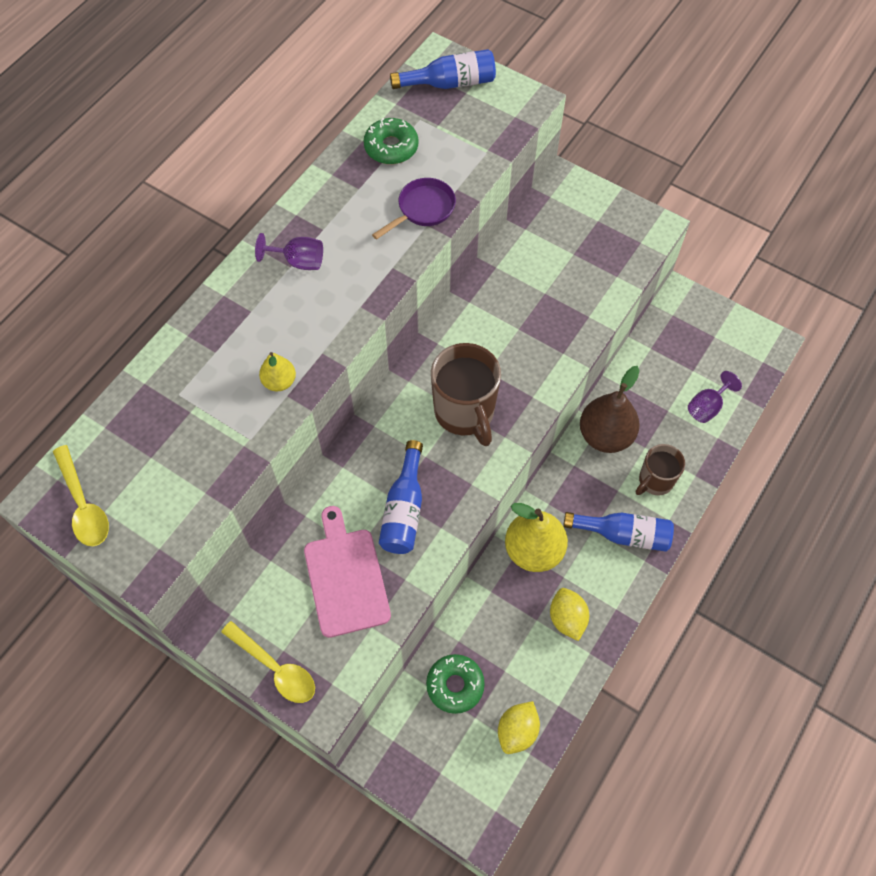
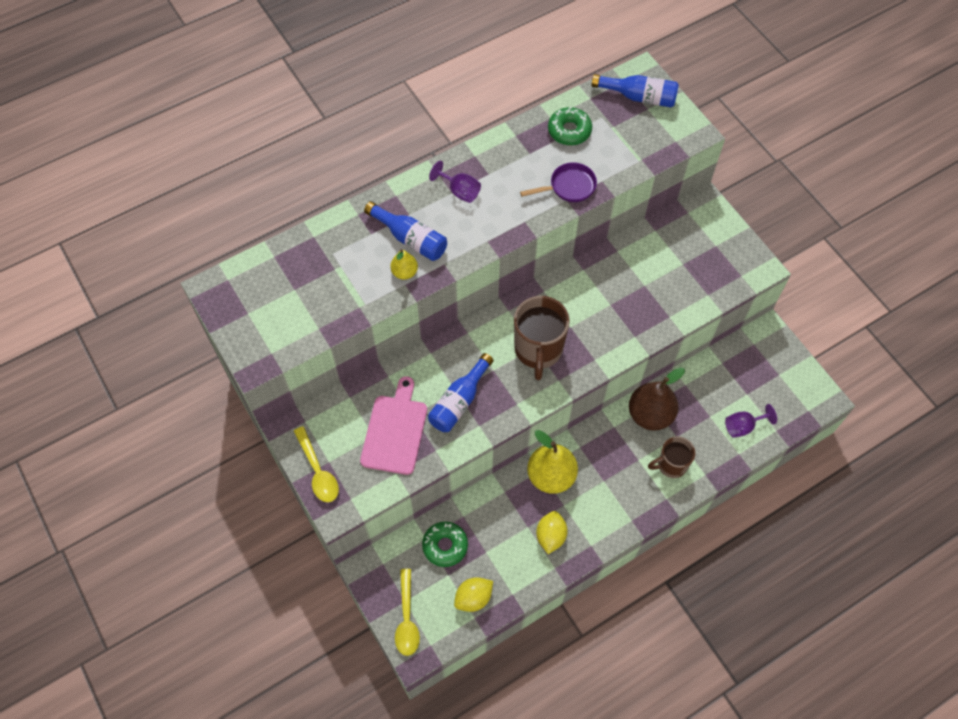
camera: 25 degrees right, 0 degrees up
(83, 504) = (237, 303): yellow spoon -> yellow spoon (407, 618)
(623, 534) = (625, 494): blue bottle -> blue bottle (410, 239)

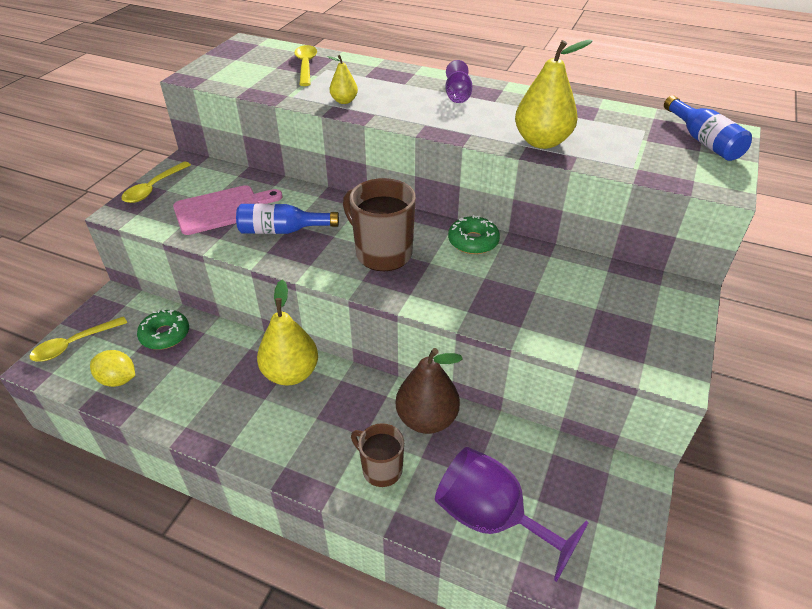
camera: 55 degrees right, 20 degrees down
(312, 265) = (306, 66): none -> yellow spoon
(410, 239) = (380, 92): blue bottle -> none
(538, 350) = (382, 253): brown mug -> brown mug turned 75 degrees clockwise
(550, 536) = (221, 405): yellow lemon -> none
(569, 131) = (601, 120): green donut -> green donut (473, 241)
(569, 187) = (542, 142): purple pan -> yellow pear
(743, 426) = (491, 518): purple goblet -> purple goblet, size x1.98

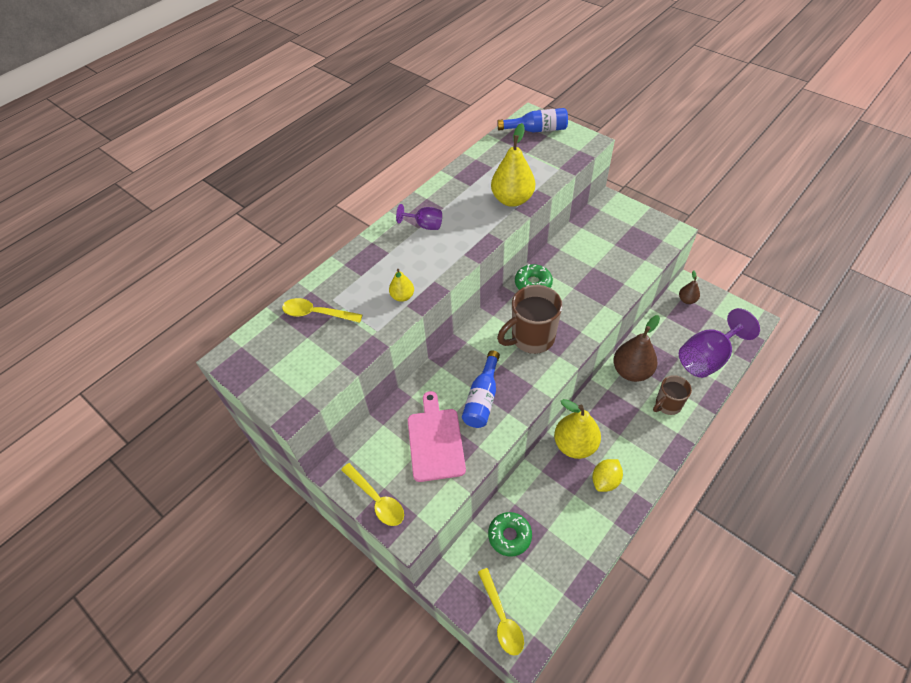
camera: 70 degrees left, 10 degrees up
(118, 379) = (554, 575): yellow lemon -> yellow lemon (605, 481)
(604, 479) = (687, 300): none -> brown pear

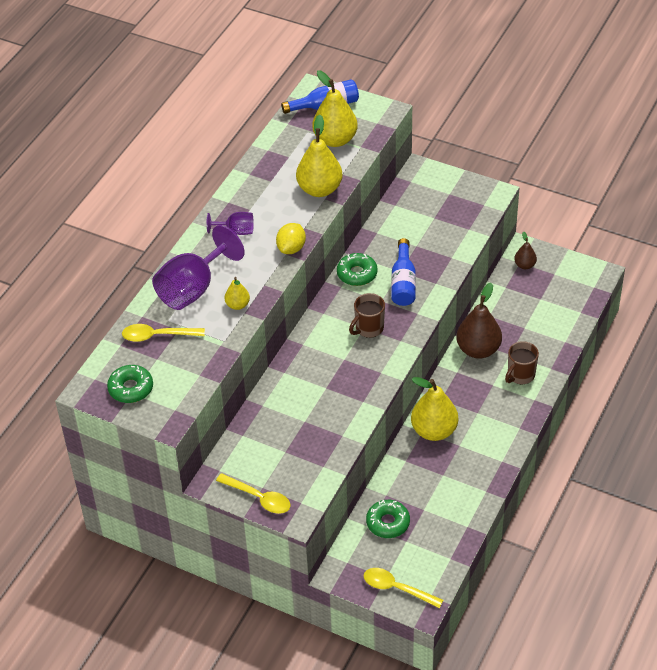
camera: 15 degrees left, 5 degrees down
(270, 364) = (131, 388): none -> green donut
(435, 441) = (299, 439): pink cutting board -> none
(482, 398) = (334, 393): blue bottle -> blue bottle (403, 282)
(501, 617) = (397, 588): yellow spoon -> yellow spoon turned 150 degrees clockwise
(531, 338) = (368, 328): brown mug -> brown mug, size x0.62
(538, 159) = (335, 139): none -> yellow pear
(605, 481) = (471, 457): yellow lemon -> yellow lemon (291, 248)
(707, 358) = (554, 322): purple goblet -> purple goblet (193, 288)

